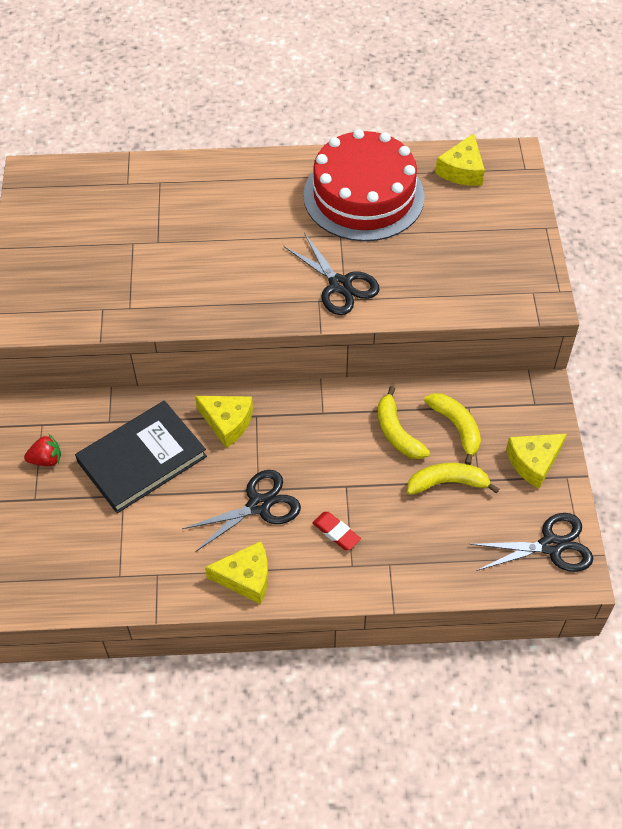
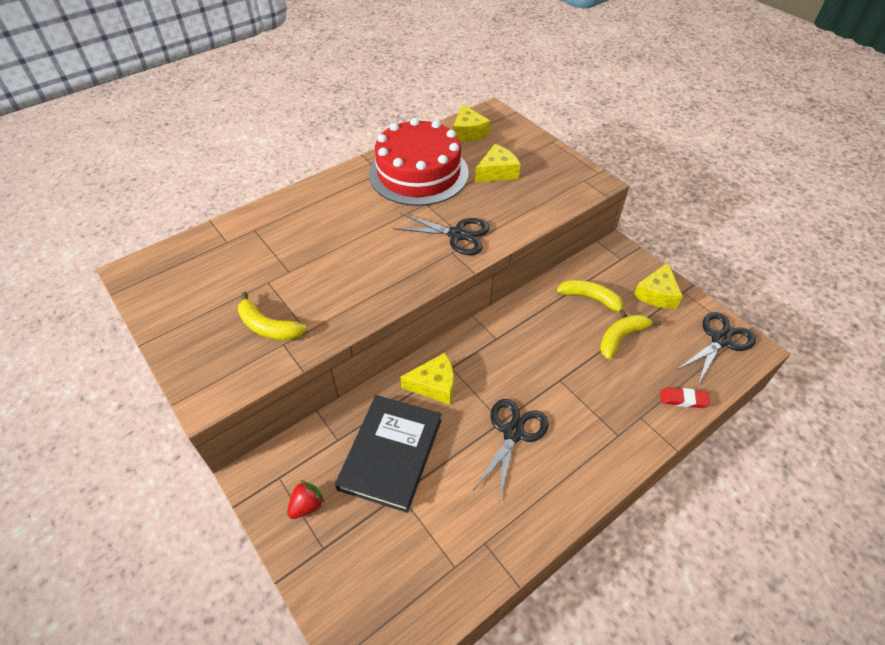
camera: 35 degrees left, 5 degrees down
(246, 577) = (555, 497): yellow cheese -> yellow cheese (497, 172)
(336, 532) = (585, 418): red eraser -> red eraser (683, 399)
(397, 432) = (558, 323): yellow banana -> yellow banana (268, 327)

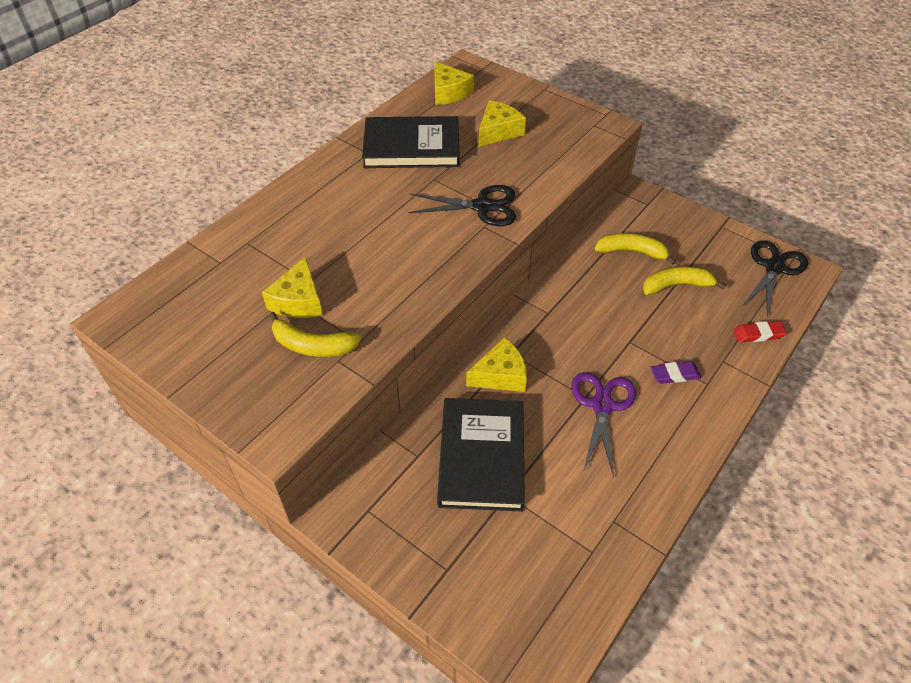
camera: 15 degrees left, 0 degrees up
(307, 505) = (411, 531): red strawberry -> none
(418, 173) = (411, 147): red cake -> black book
(513, 433) = (602, 405): black scissors -> purple scissors
(590, 420) = (674, 375): none -> purple eraser
(621, 338) = (676, 285): yellow banana -> yellow banana turned 45 degrees clockwise
(657, 294) = (696, 234): yellow cheese -> yellow cheese (298, 301)

